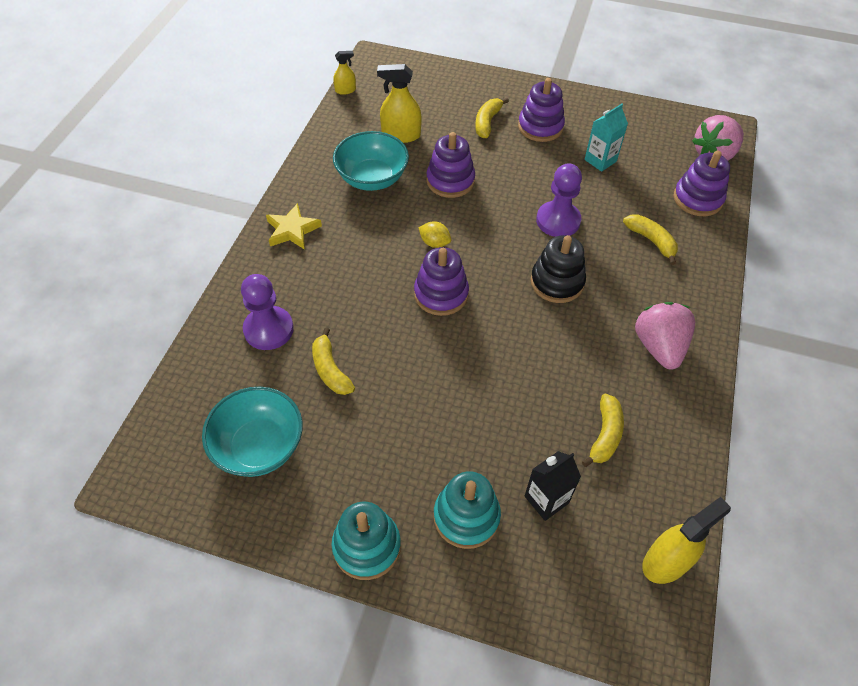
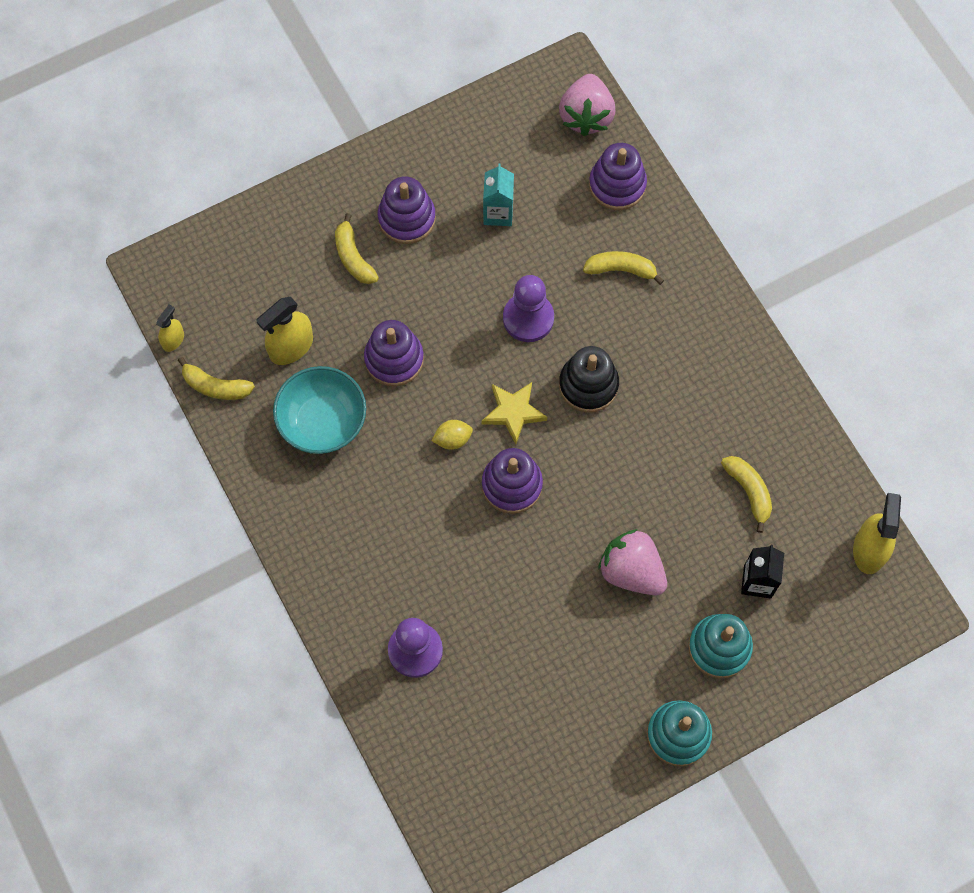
camera: 45 degrees left, 15 degrees up
(259, 446) = (524, 744): turquoise bowl -> none
(292, 230) = (319, 542): yellow star -> yellow star (513, 412)
(330, 369) = (503, 635): yellow banana -> yellow banana (215, 386)
(659, 347) = (718, 375): pink strawberry -> pink strawberry (631, 571)

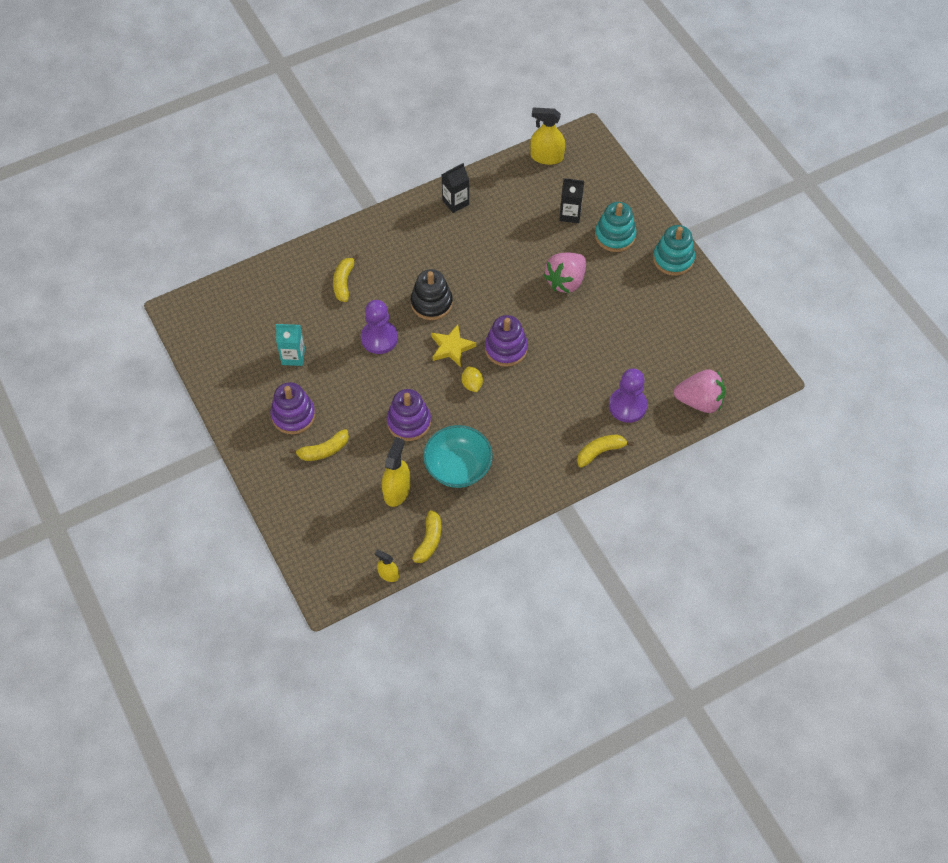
camera: 90 degrees left, 10 degrees down
(291, 347) = (397, 490): yellow spray bottle -> yellow spray bottle turned 120 degrees counterclockwise
(586, 116) = (217, 301): pink strawberry -> pink strawberry (699, 401)
(617, 185) = (276, 283): purple stacking toy -> none
(749, 491) = (509, 216): yellow banana -> yellow banana (600, 452)
(771, 416) = (455, 202): none -> black carton

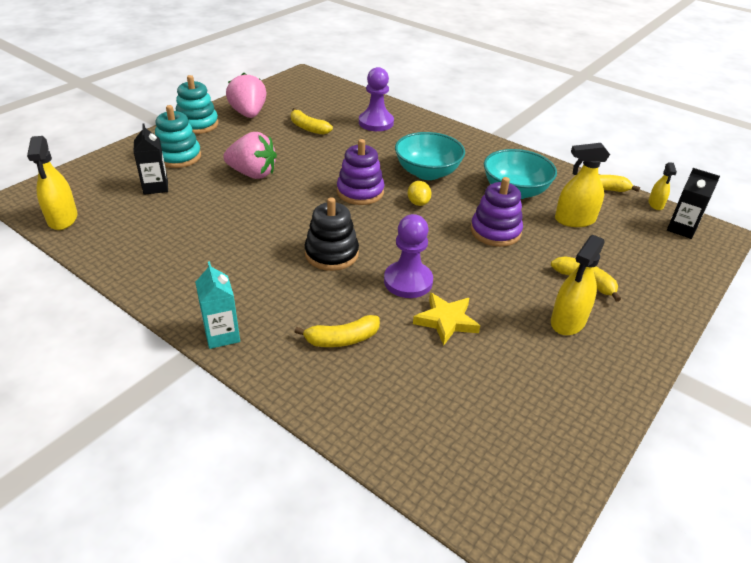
camera: 115 degrees left, 20 degrees down
(293, 356) = (490, 350): turquoise carton -> turquoise carton (222, 335)
(293, 415) = (568, 321): purple stacking toy -> yellow spray bottle
(451, 347) = (383, 225): yellow star -> yellow star (446, 321)
(455, 202) = (159, 273): black carton -> black carton (681, 229)
(472, 384) = (418, 203): yellow lemon -> yellow lemon turned 60 degrees counterclockwise
(516, 411) = (427, 172): none -> turquoise bowl
(600, 452) = (431, 127): yellow banana -> yellow banana (308, 128)
(699, 401) = (347, 96): pink strawberry -> pink strawberry (248, 114)

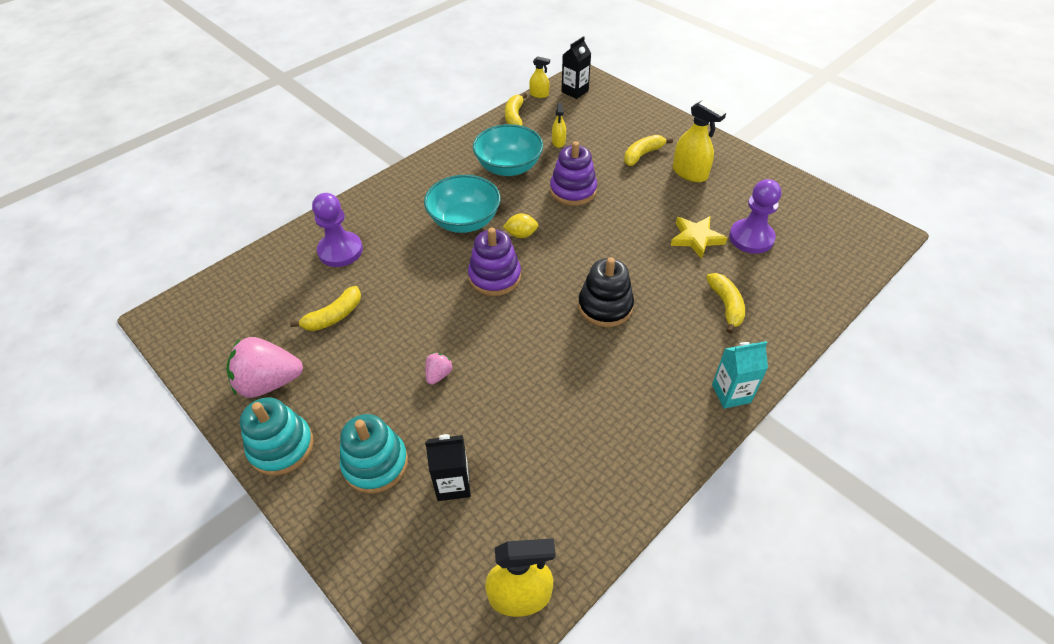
camera: 80 degrees left, 10 degrees up
(252, 174) = (438, 374): pink strawberry -> pink strawberry, size x0.47
(408, 281) = (646, 256): purple pawn -> purple pawn (751, 238)
(574, 220) = (558, 142): yellow spray bottle -> yellow spray bottle, size x0.57

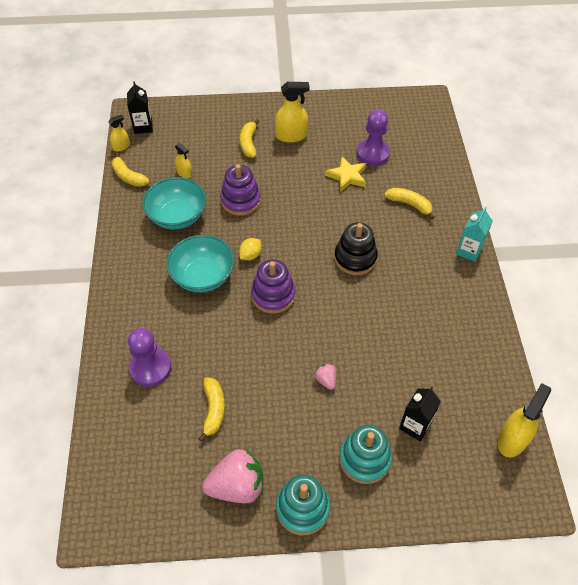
camera: 50 degrees left, 5 degrees up
(269, 382) = (237, 486): pink strawberry -> pink strawberry turned 135 degrees counterclockwise

